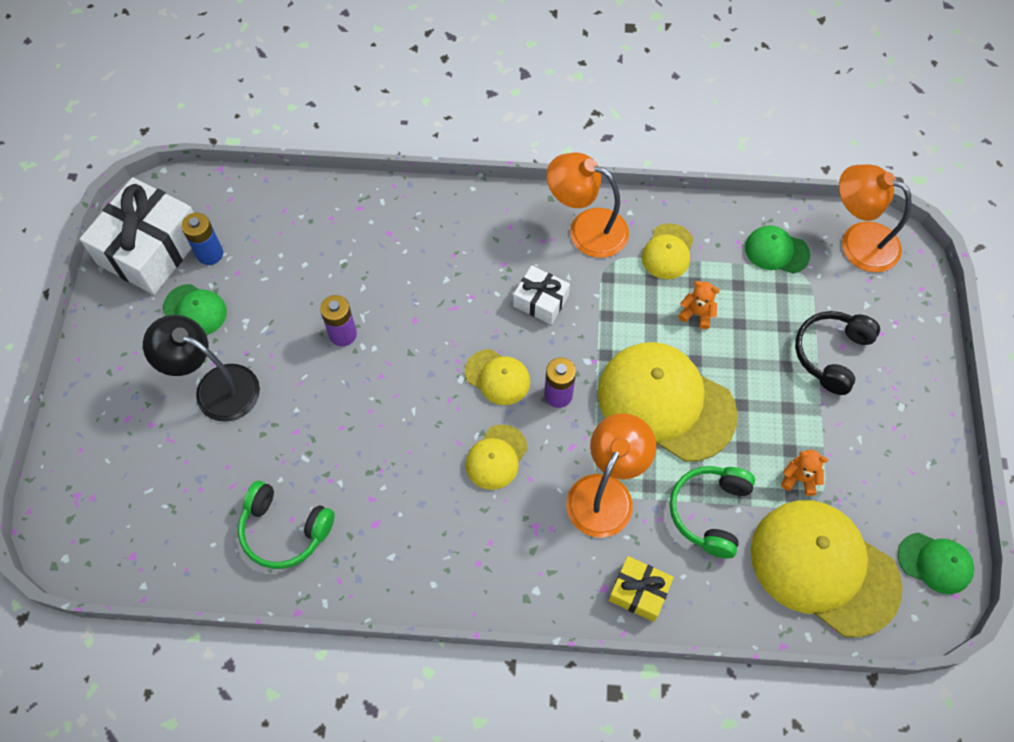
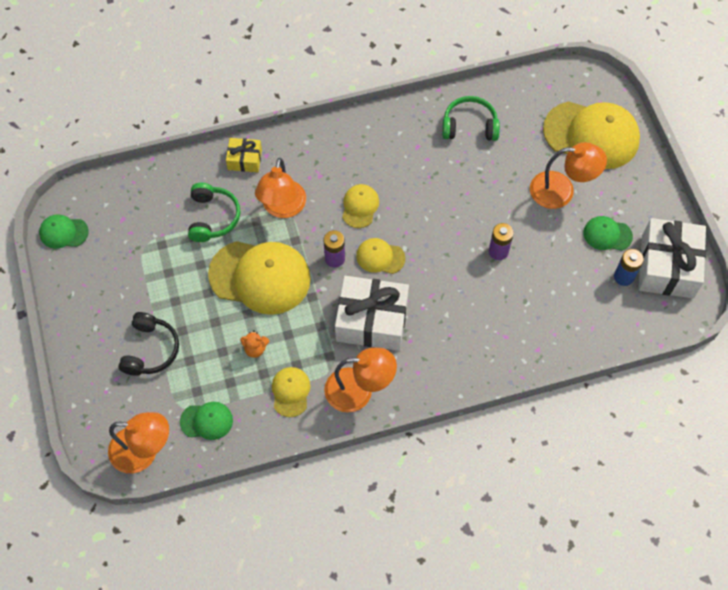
camera: 160 degrees right, 0 degrees up
(215, 387) = (561, 191): black lamp -> orange lamp
(541, 301) = (371, 321): white gift -> white gift, size x1.94
(799, 478) = (159, 256): orange teddy bear -> none
(824, 568) = (134, 208): yellow cap -> yellow cap (591, 135)

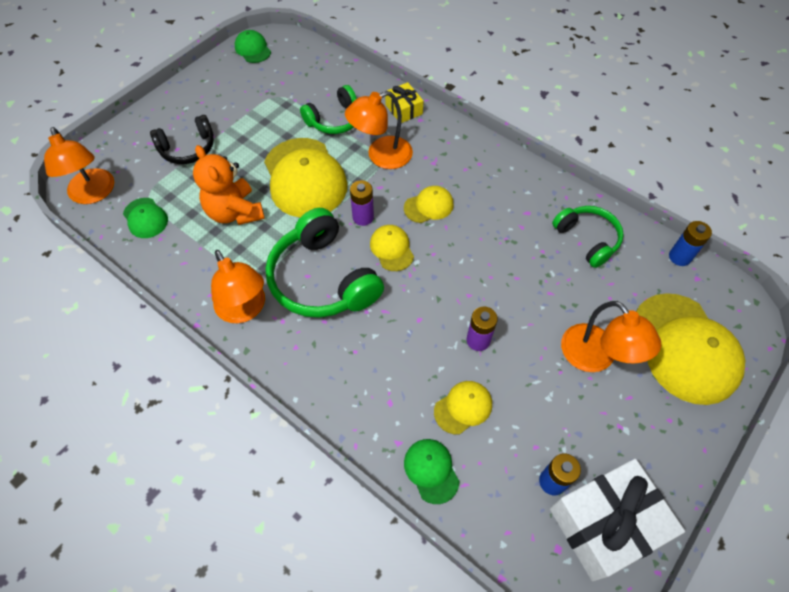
camera: 55 degrees right, 5 degrees down
(255, 349) = (235, 212): orange teddy bear -> orange teddy bear, size x2.13
(290, 392) = (209, 259): yellow cap -> yellow cap (463, 407)
(371, 321) = (322, 279): white gift -> green headphones
(526, 83) = (679, 257): none -> blue battery
(607, 234) = (587, 433): green cap -> green cap (431, 470)

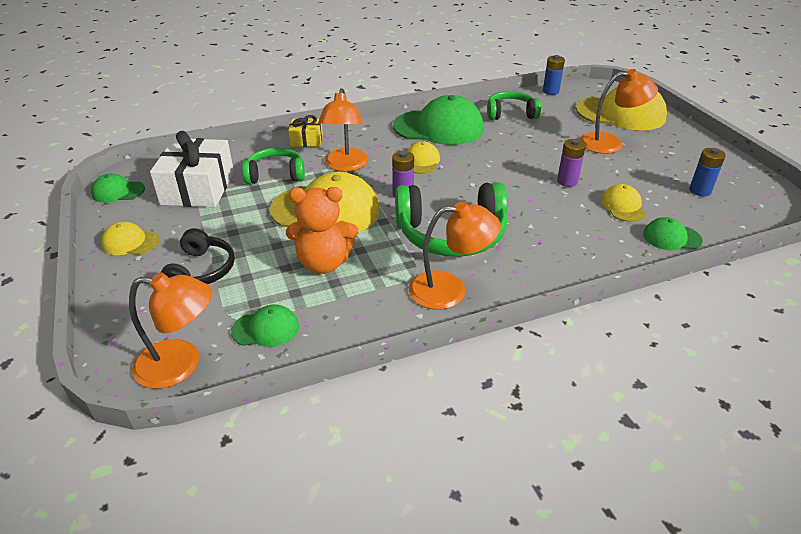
camera: 60 degrees left, 20 degrees down
(335, 120) = (275, 175): green headphones -> green headphones turned 90 degrees counterclockwise
(392, 249) = (449, 191): yellow cap -> yellow cap (130, 242)
(504, 191) = (439, 127): none -> green cap
(605, 523) = (738, 182): white gift -> white gift (198, 188)

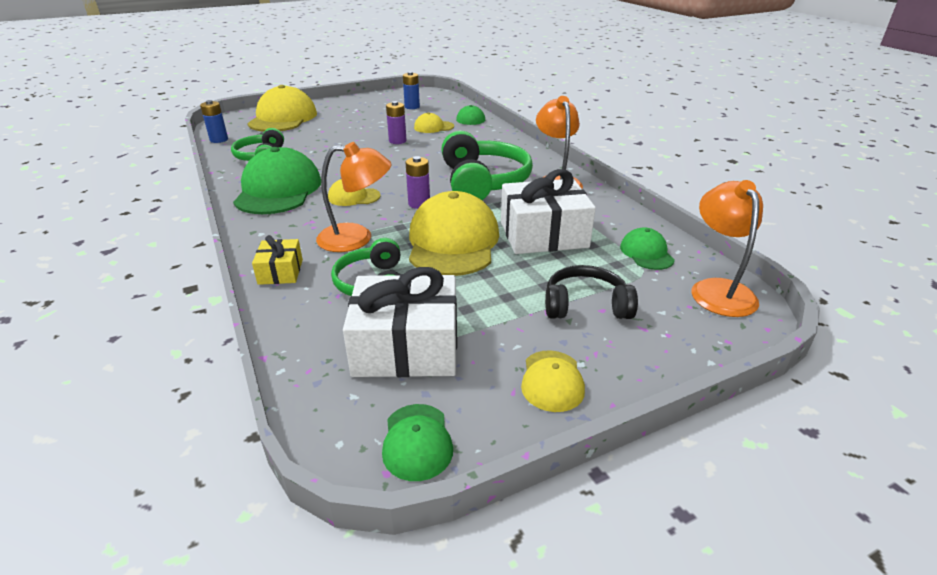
camera: 95 degrees left, 5 degrees down
(324, 263) = (543, 235): orange teddy bear -> white gift
(610, 143) = (337, 125): orange lamp -> none

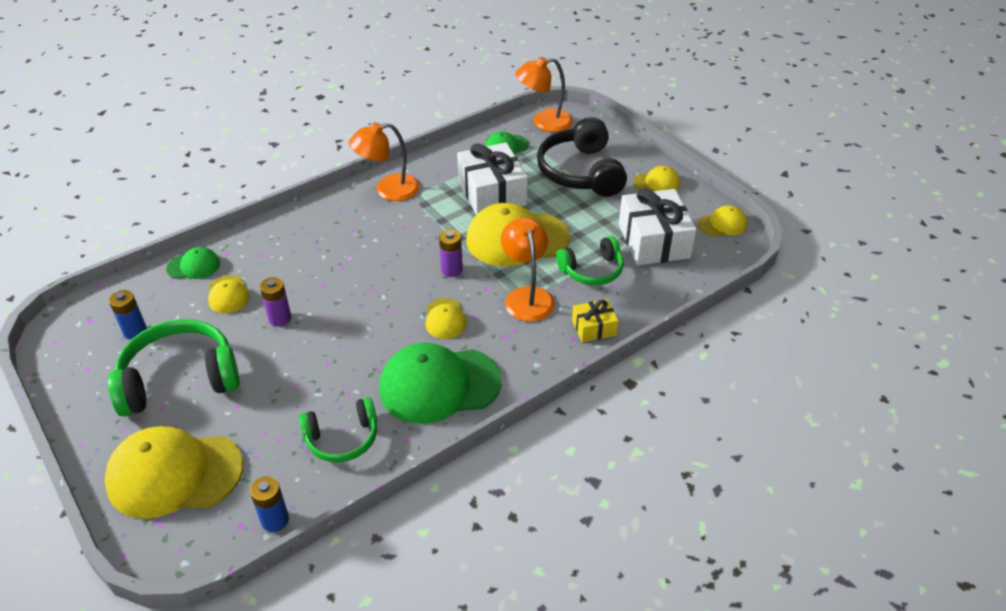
camera: 100 degrees left, 10 degrees up
(417, 441) = (722, 224): green cap -> yellow cap
(483, 182) = (395, 234): green headphones -> green headphones (179, 379)
(585, 305) = (580, 172): black headphones -> black headphones, size x1.65

